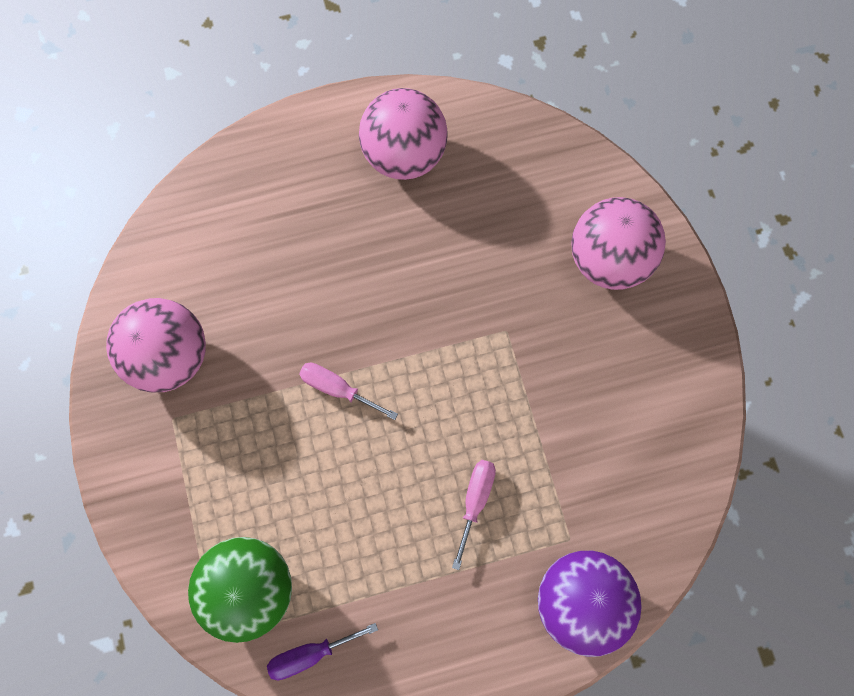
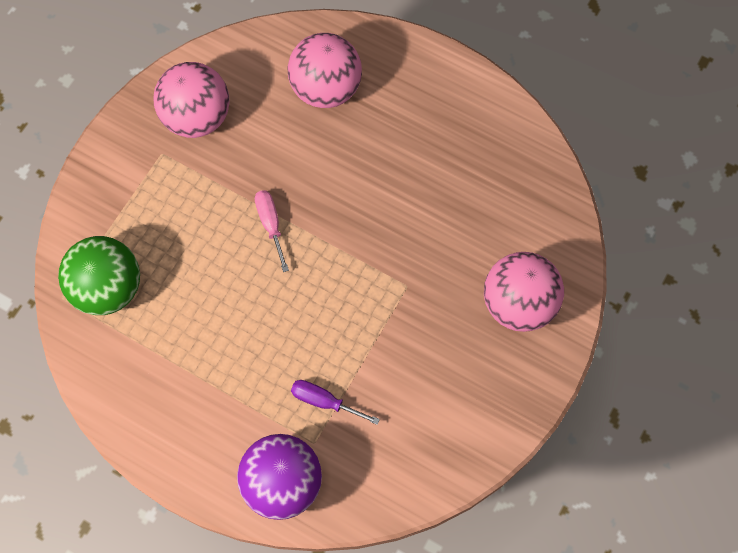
camera: 45 degrees right, 5 degrees down
(310, 653) = (102, 356): purple screwdriver -> purple screwdriver (324, 401)
(404, 155) = (456, 123): pink ball -> pink ball (326, 88)
(475, 501) = (282, 365): pink screwdriver -> none

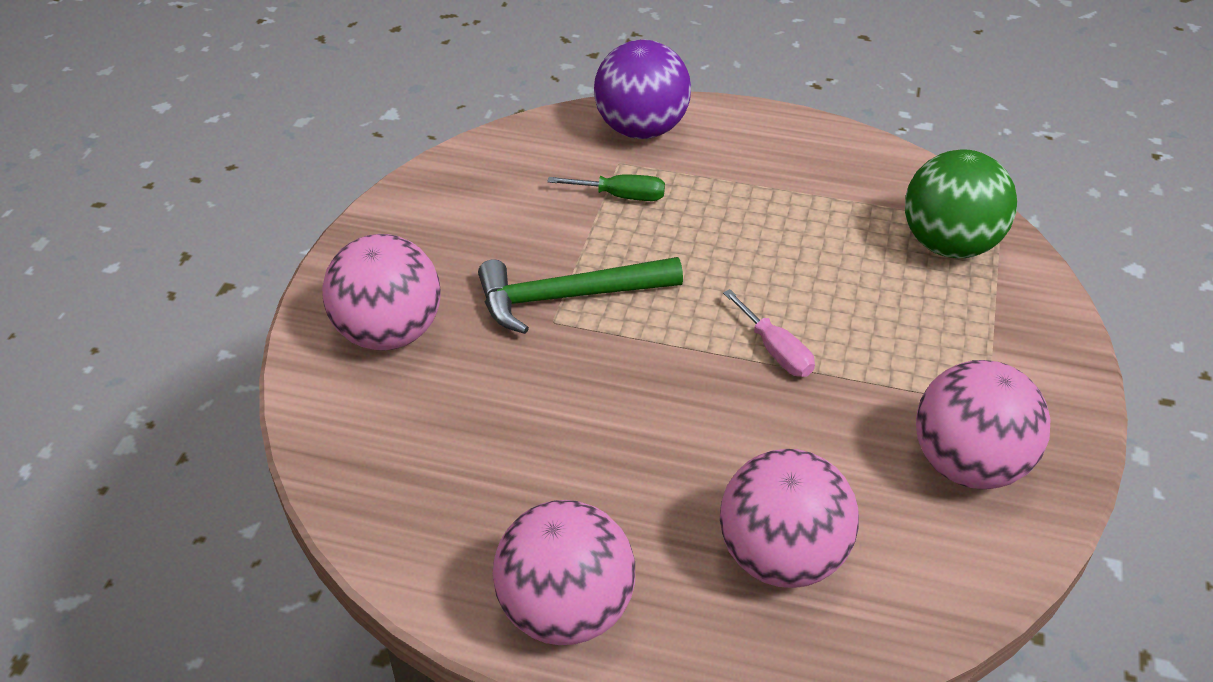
camera: 165 degrees right, 25 degrees down
(324, 401) = (621, 196): purple screwdriver -> green screwdriver
(392, 305) = (567, 297): none -> green hammer
(447, 86) = (566, 610): none -> pink ball

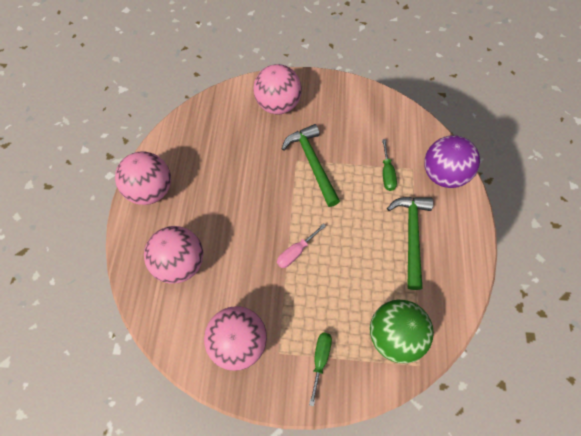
camera: 80 degrees right, 20 degrees up
(760, 190) = (411, 236): none -> green hammer
(997, 345) = (320, 359): none -> green screwdriver

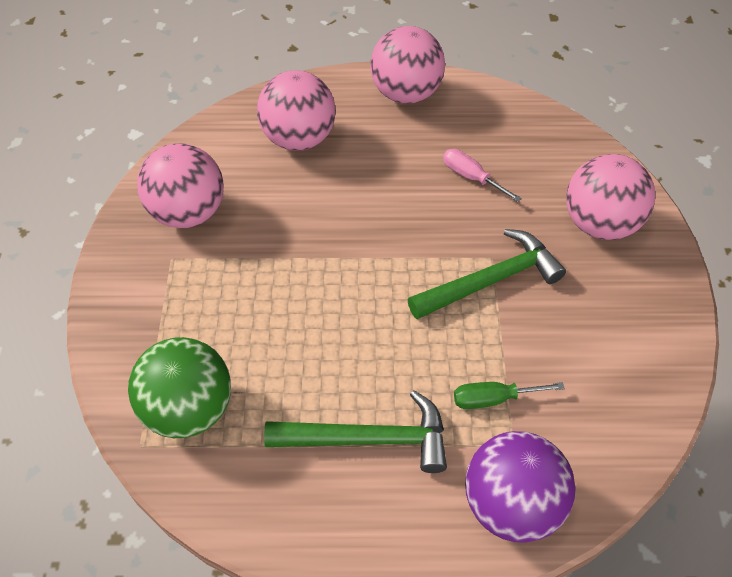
camera: 85 degrees right, 10 degrees down
(296, 252) = (324, 268): pink screwdriver -> pink screwdriver (471, 177)
(320, 359) = (158, 308): green screwdriver -> none

